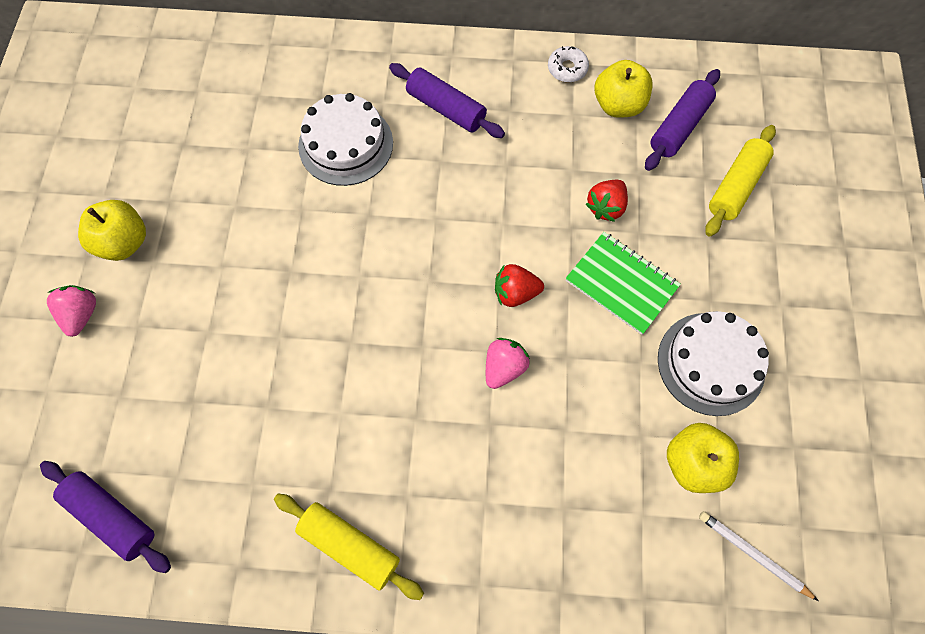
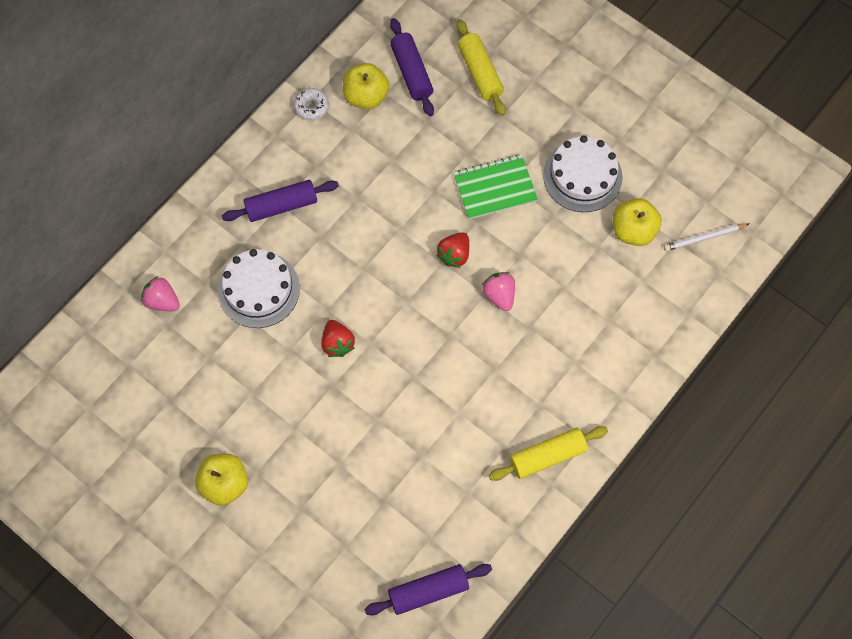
camera: 55 degrees left, 0 degrees up
(82, 314) = (263, 541): pink strawberry -> pink strawberry (162, 301)
(605, 207) = (435, 159): red strawberry -> red strawberry (337, 343)

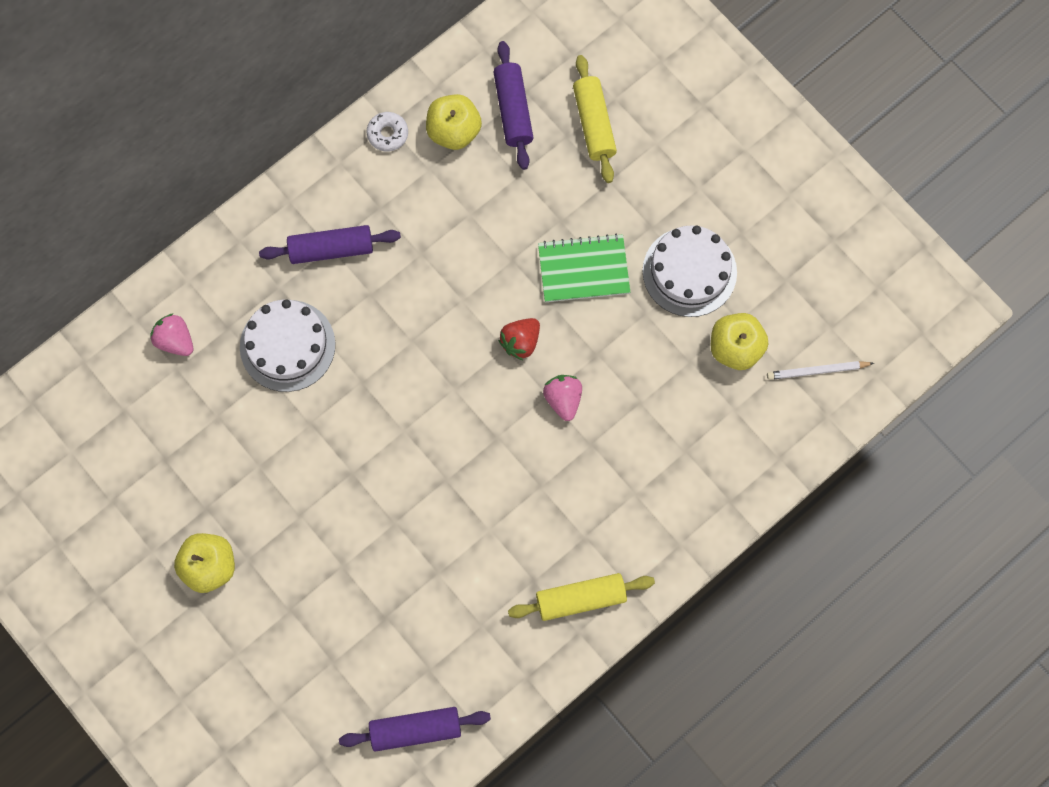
camera: 10 degrees right, 5 degrees up
(337, 343) = (366, 425): red strawberry -> none

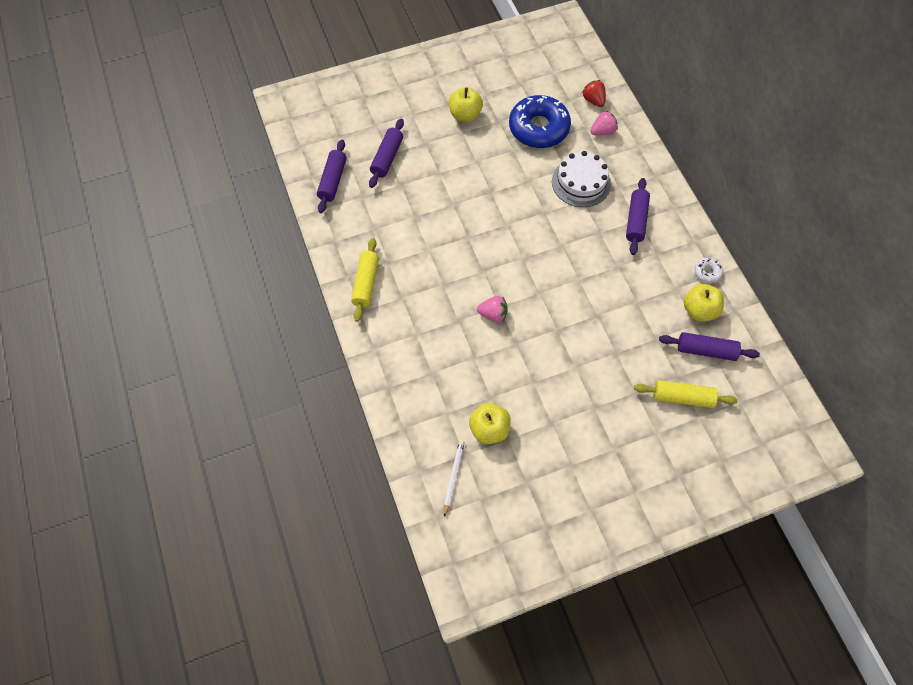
camera: 110 degrees right, 10 degrees down
(200, 440) = (538, 128): none -> blue donut
(340, 660) = (387, 158): none -> purple rolling pin
(520, 342) = (540, 303): red strawberry -> red strawberry (593, 100)
(583, 269) = (577, 355): green notebook -> none
(689, 271) = (554, 420): white cake -> none

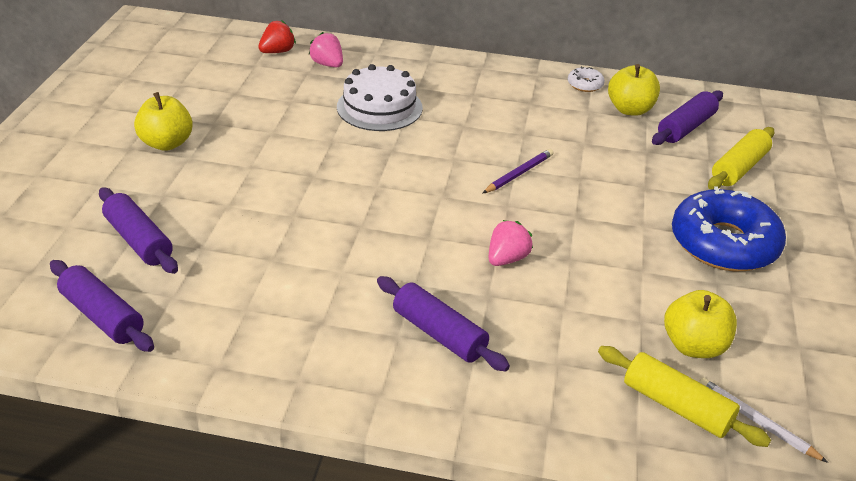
camera: 60 degrees left, 25 degrees down
(366, 283) = (334, 364): yellow rolling pin -> yellow rolling pin (676, 406)
(538, 128) = (265, 101): blue donut -> blue donut (723, 243)
(574, 283) = (519, 173): none -> purple pencil
(593, 100) = (277, 52): red strawberry -> red strawberry turned 135 degrees clockwise
(602, 131) = (327, 64): pink strawberry -> pink strawberry turned 45 degrees counterclockwise
(636, 220) = (473, 96): purple rolling pin -> purple rolling pin (439, 334)

